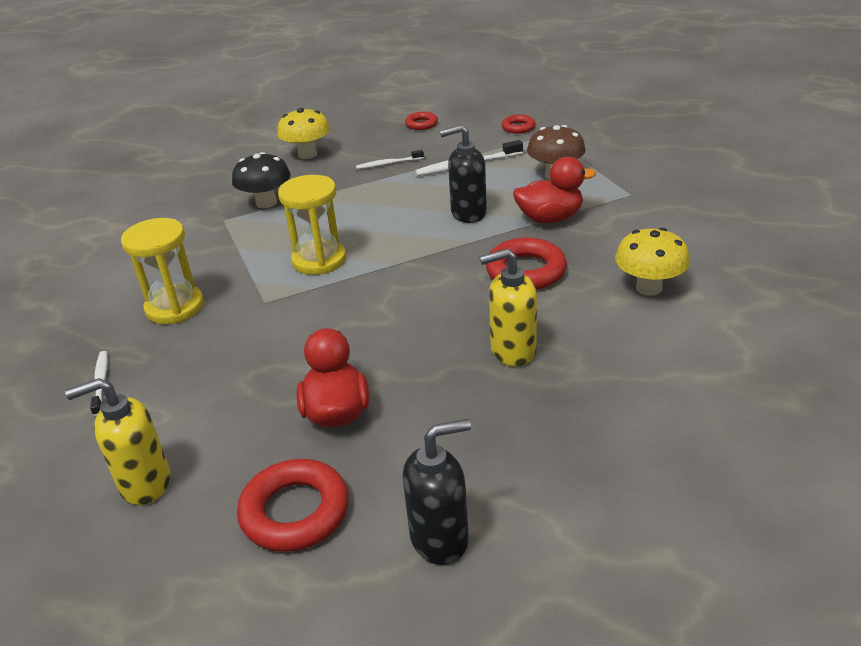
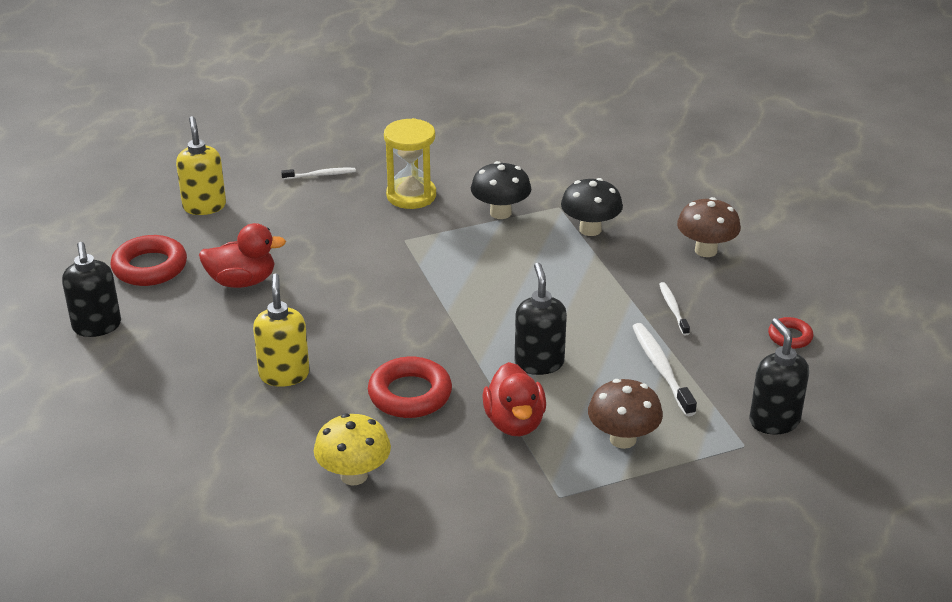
camera: 90 degrees right, 0 degrees up
(226, 249) = (500, 213): none -> black mushroom
(307, 154) = (706, 250): yellow mushroom -> brown mushroom
(319, 260) = (467, 266): yellow hourglass -> none
(518, 127) = (774, 421): red ring -> black soap dispenser

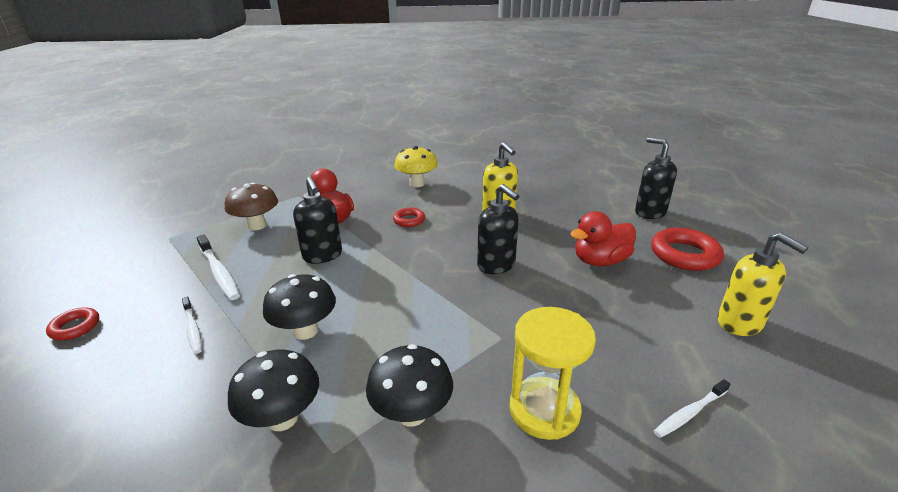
camera: 160 degrees right, 5 degrees down
(410, 394) = (409, 220): red ring -> red ring, size x0.56
(568, 283) = (305, 331): none -> black mushroom
(706, 250) = (120, 425): brown mushroom -> none
(774, 421) = (137, 256): black soap dispenser -> black soap dispenser (496, 265)

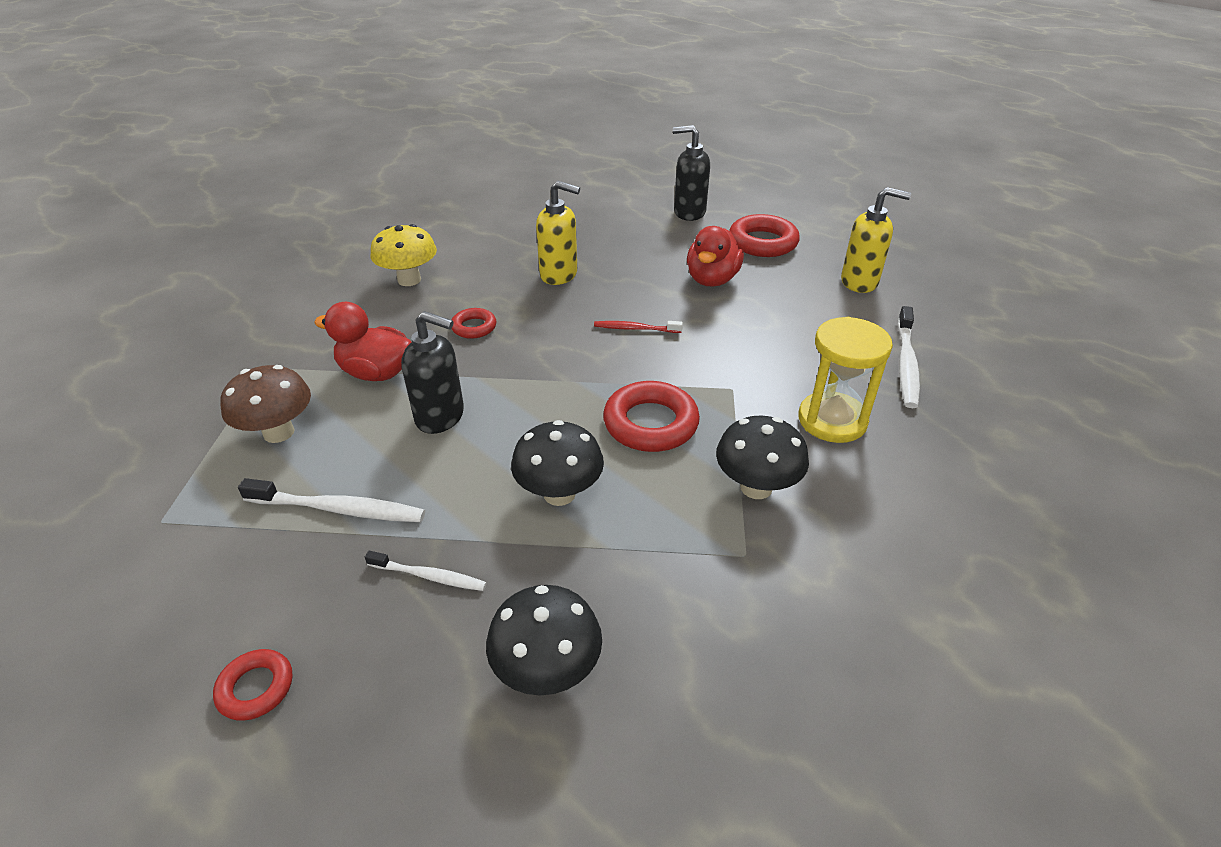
camera: 45 degrees left, 10 degrees up
(282, 418) = (667, 567): black mushroom -> black mushroom (547, 670)
(414, 326) = (650, 423): none -> red ring
(496, 265) = (636, 329): black soap dispenser -> red toothbrush
(690, 413) = (906, 363): white toothbrush -> white toothbrush, size x1.61

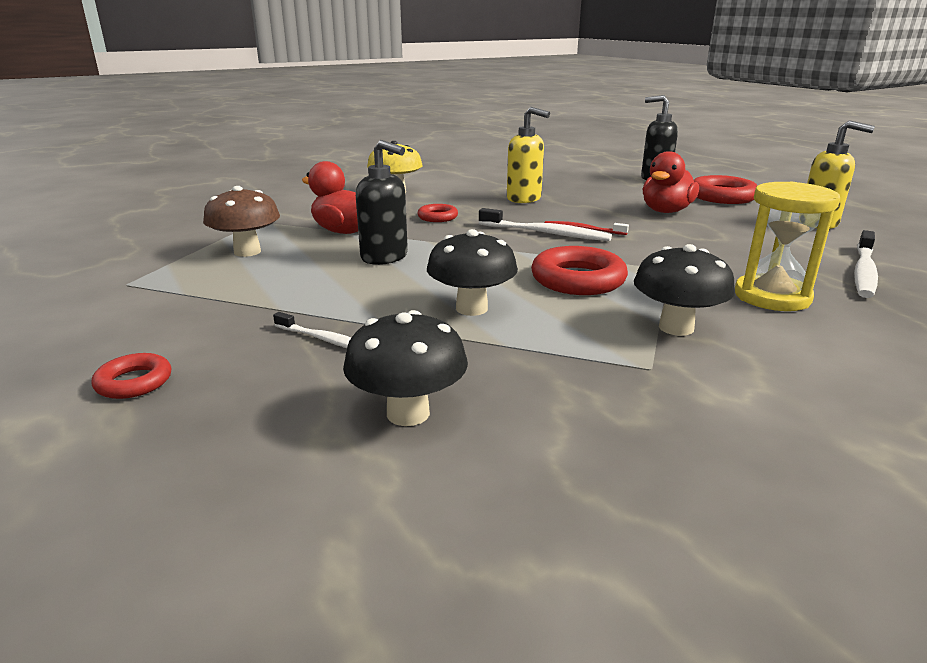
camera: 15 degrees right, 15 degrees down
(338, 509) = (269, 294): white toothbrush -> white toothbrush (545, 233)

